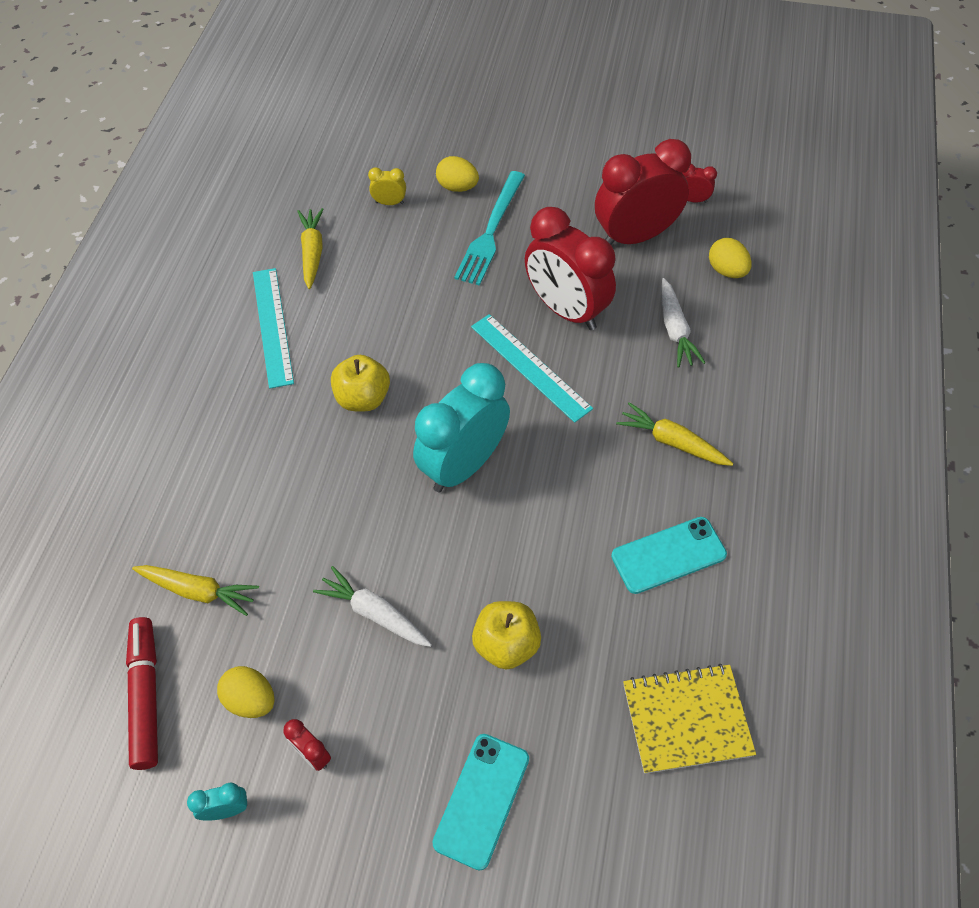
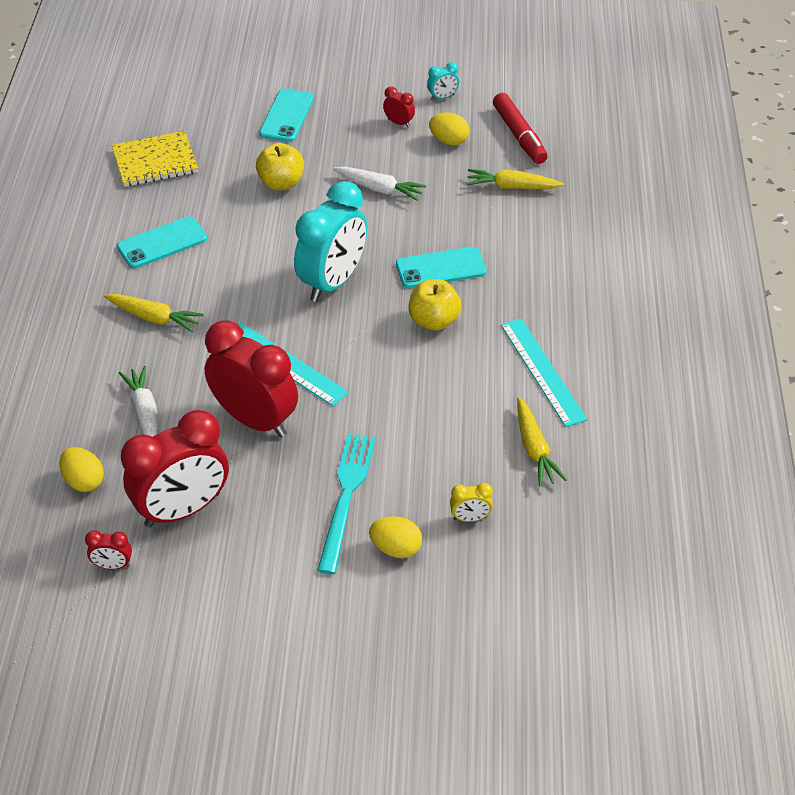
camera: 170 degrees right, 10 degrees down
(333, 468) = (441, 268): none -> turquoise phone

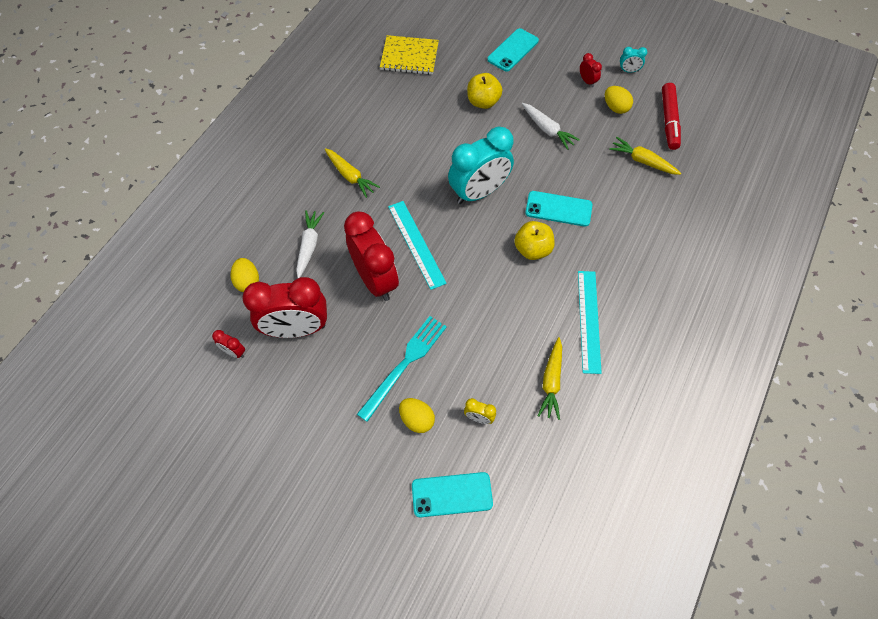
camera: 25 degrees right, 15 degrees up
(162, 243) = (383, 121): turquoise phone -> turquoise phone (452, 494)

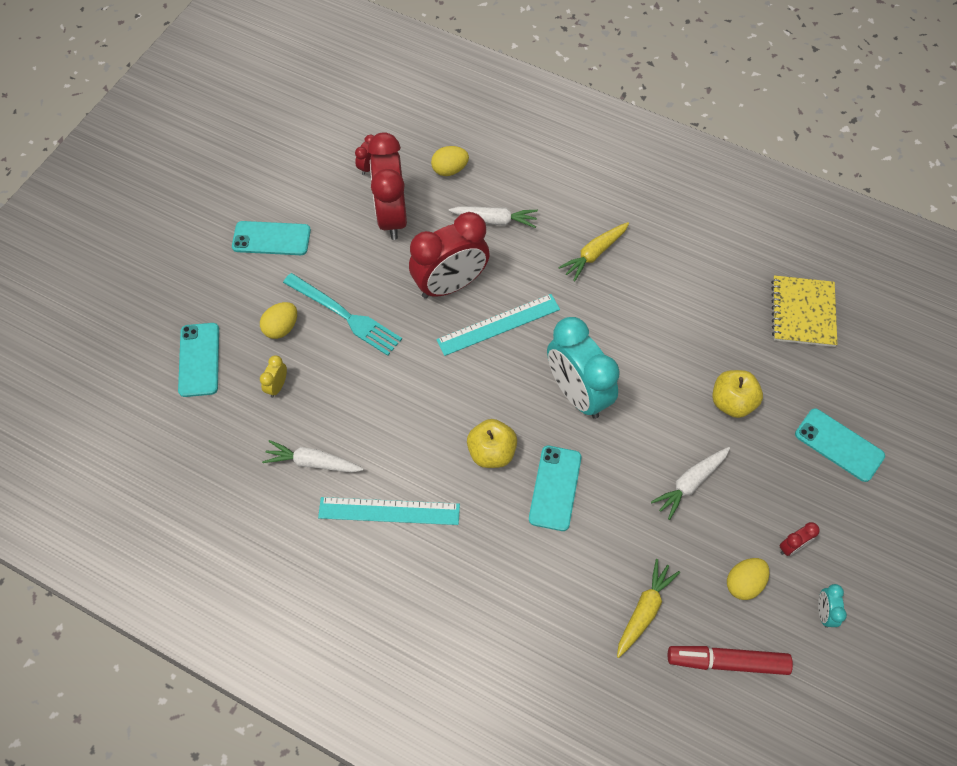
camera: 90 degrees right, 0 degrees up
(313, 438) = (271, 238): none -> turquoise phone
(551, 381) = (313, 462): yellow carrot -> white carrot

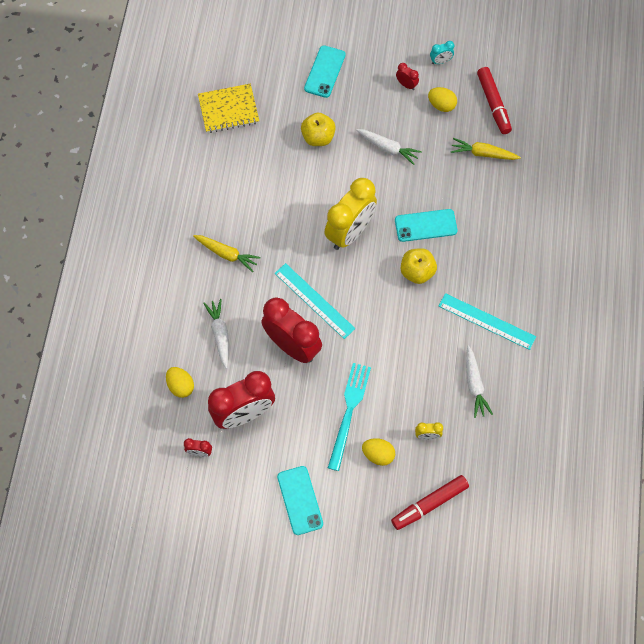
camera: 110 degrees left, 5 degrees up
(199, 360) = (429, 504): turquoise phone -> red marker
(389, 511) = (487, 321): turquoise ruler -> turquoise ruler turned 45 degrees counterclockwise
(577, 393) = (350, 232): turquoise clock -> yellow clock

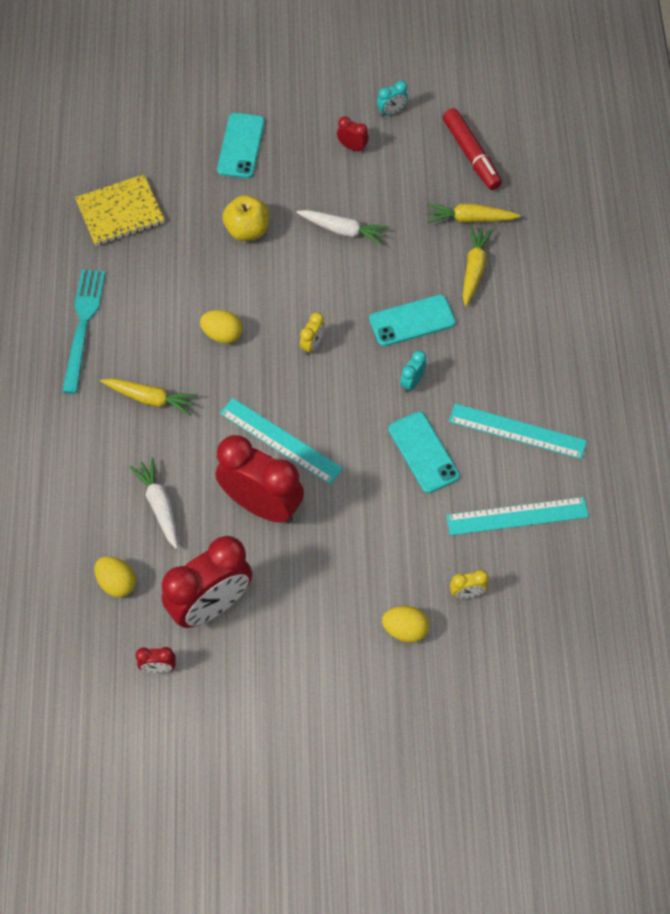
camera: 10 degrees left, 5 degrees down
(300, 500) = (309, 709): turquoise phone -> turquoise phone (423, 452)
(349, 412) = (355, 580): turquoise fork -> turquoise fork (83, 325)
(350, 232) = (312, 345): yellow clock -> yellow clock, size x0.41
(417, 272) = (412, 382): yellow apple -> turquoise clock
(429, 504) = (488, 684): red marker -> none
(441, 105) = (403, 166): yellow egg -> yellow egg (222, 334)
(474, 385) = (517, 516): white carrot -> turquoise ruler
(478, 193) = (474, 269): none -> yellow carrot

